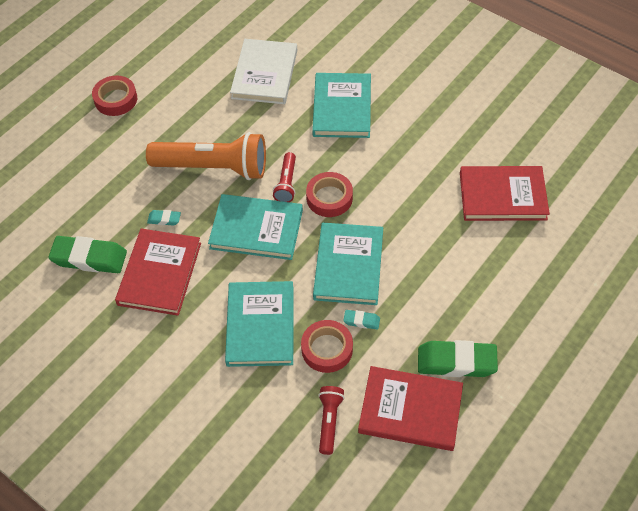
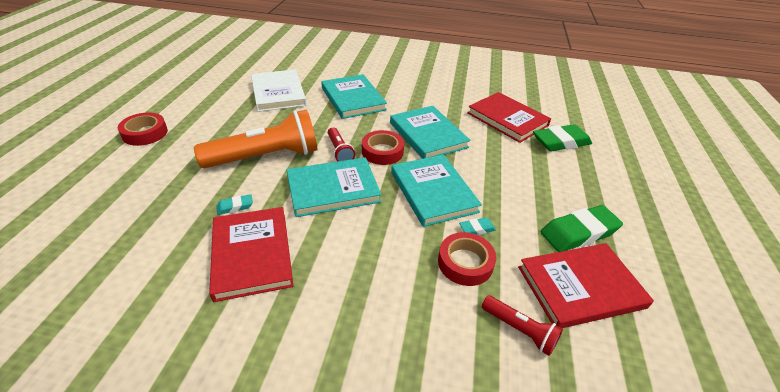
camera: 30 degrees left, 15 degrees down
(89, 258) = (159, 266): green eraser -> green eraser (560, 142)
(260, 325) = (387, 265): turquoise book -> turquoise book (428, 135)
(329, 421) = (519, 330): red flashlight -> red flashlight turned 150 degrees clockwise
(502, 196) = (507, 119): red book -> red book turned 75 degrees clockwise

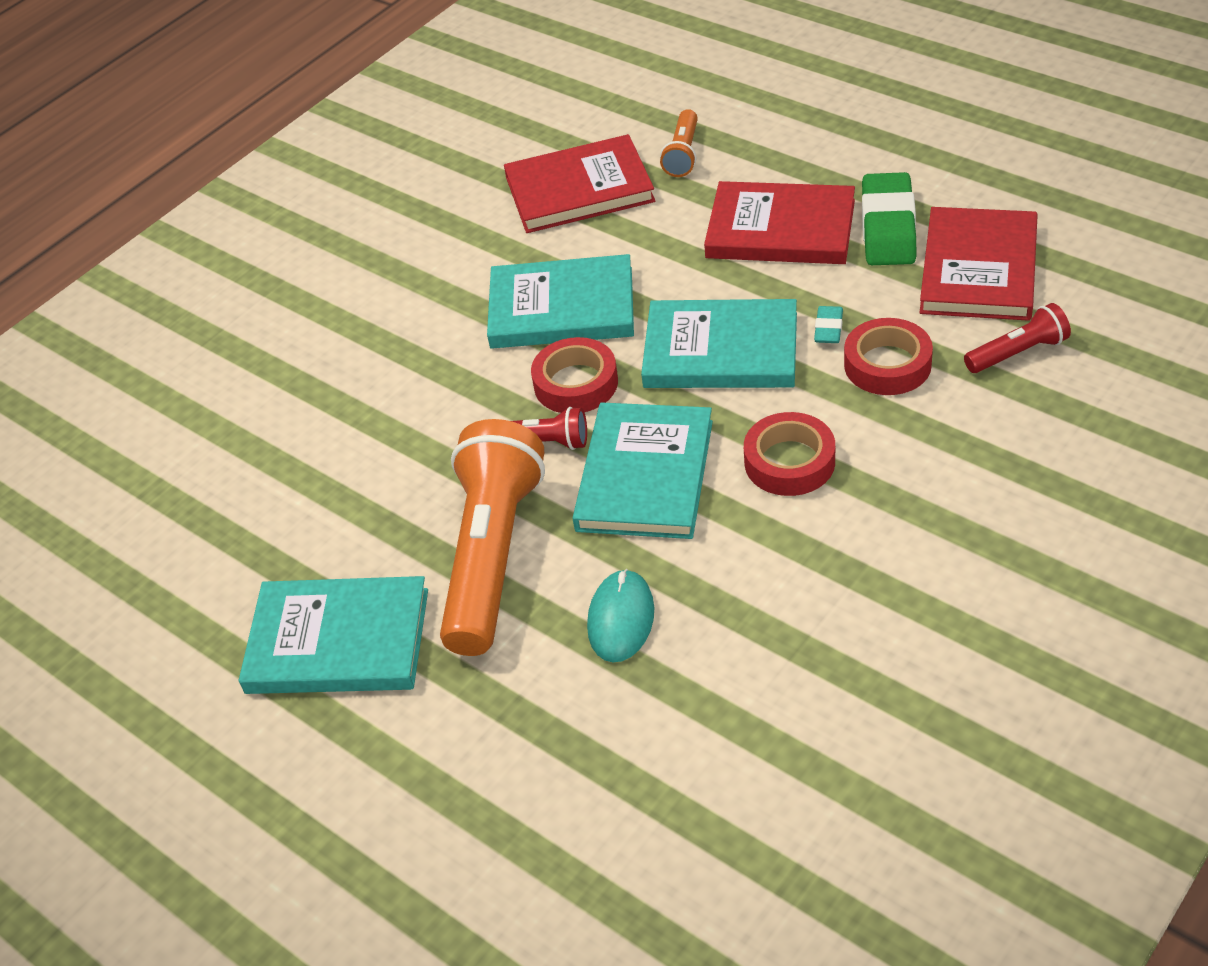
camera: 55 degrees left, 5 degrees up
(145, 133) = (274, 757): red tape -> red tape (789, 462)
(235, 207) = (621, 619): turquoise eraser -> turquoise mouse
(252, 254) = (753, 608): red book -> red book (780, 229)
(278, 93) = (253, 500): white book -> none
(353, 99) = (364, 381): turquoise book -> turquoise book (338, 641)
(560, 142) = (683, 154): green eraser -> orange flashlight

